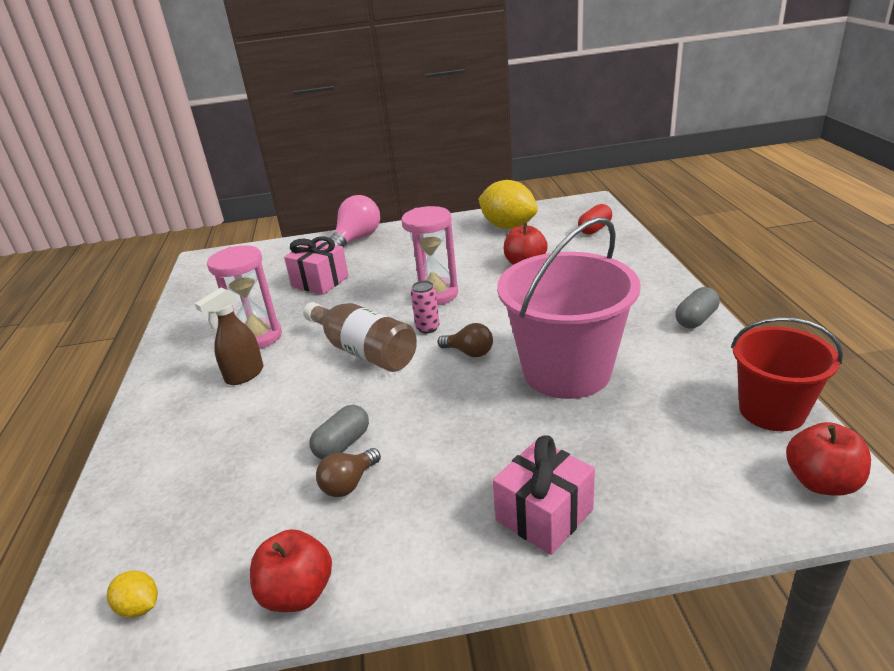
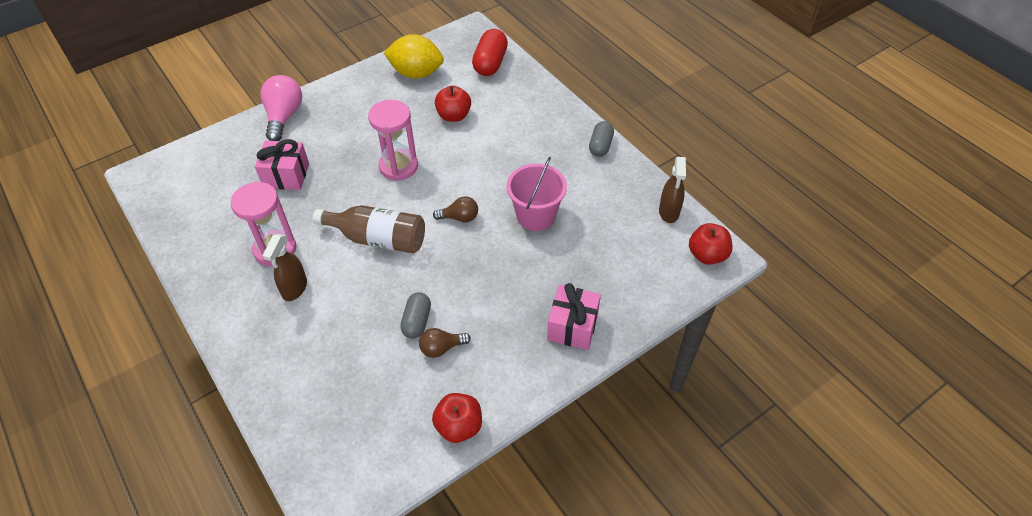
camera: 30 degrees left, 20 degrees up
(139, 607) = (366, 473): yellow lemon -> none
(349, 483) = (441, 348): brown light bulb -> brown light bulb turned 60 degrees clockwise
(427, 328) = (414, 203): pink can -> none
(566, 371) = (536, 216): pink bucket -> pink bucket, size x0.63
(595, 229) = (490, 63): red capsule -> red capsule, size x1.50
(772, 411) = (669, 212): red bucket -> brown spray bottle

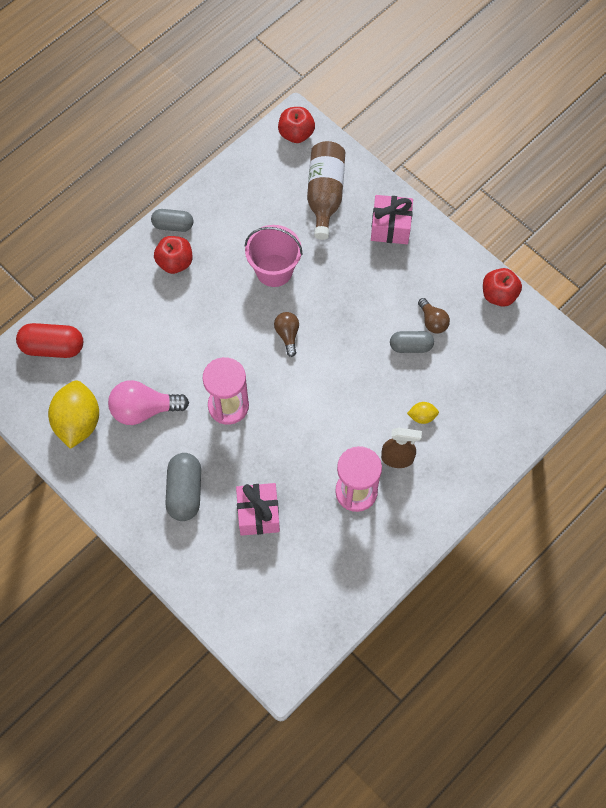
camera: 100 degrees left, 15 degrees up
(284, 117) = (168, 547): pink light bulb -> pink light bulb (144, 409)
(328, 131) = (185, 492): none -> grey capsule
(332, 318) = (422, 416): none -> yellow lemon
(378, 239) = (326, 401): brown bottle -> brown bottle (325, 194)
(454, 116) = (145, 368): red apple -> red apple (175, 262)
(669, 212) = (251, 164): brown spray bottle -> none

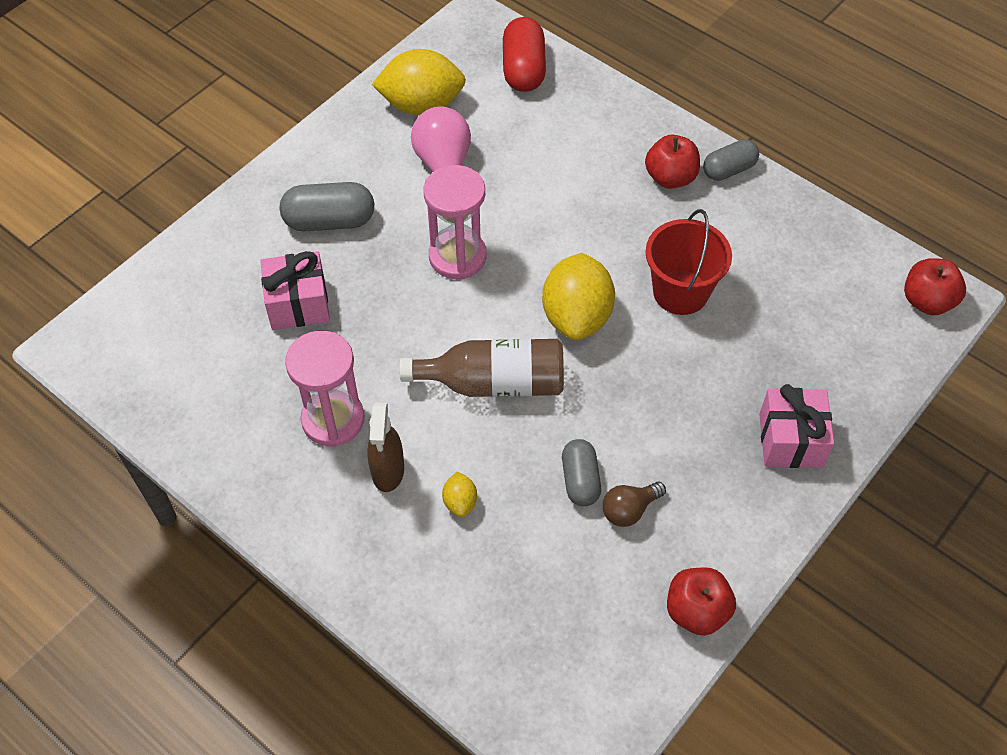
camera: 85 degrees right, 10 degrees down
(173, 225) = (729, 170): grey capsule -> grey capsule turned 60 degrees clockwise
(274, 270) = (680, 292): pink bucket -> red bucket
(287, 335) = (576, 316): brown light bulb -> yellow lemon
(325, 194) = (828, 346): brown bottle -> brown bottle (494, 383)

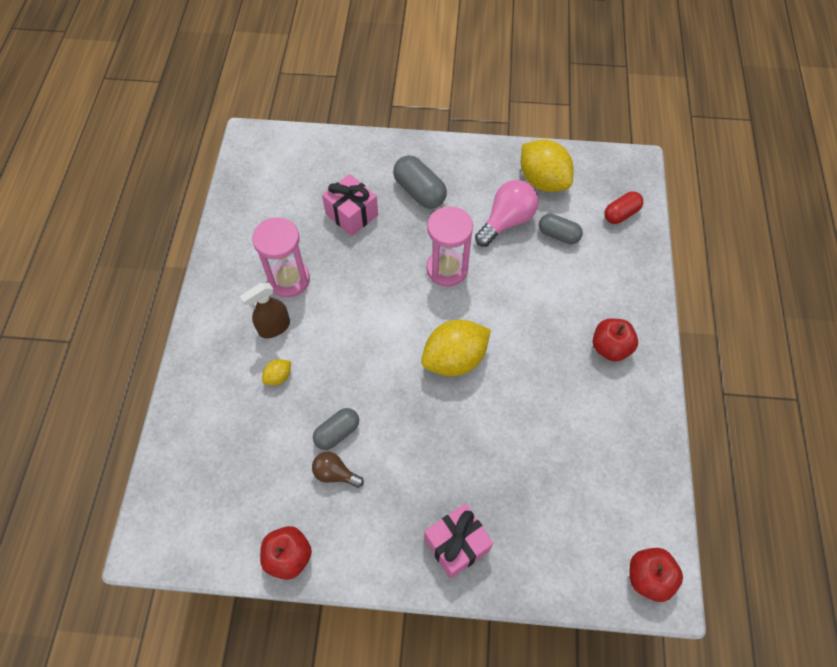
camera: 55 degrees right, 5 degrees up
(494, 383) = (372, 344): brown bottle -> none
(524, 69) = (621, 214): red capsule -> red capsule, size x0.67
(680, 292) = (522, 408): red bucket -> none
(729, 170) = (649, 379): grey capsule -> grey capsule (558, 235)

